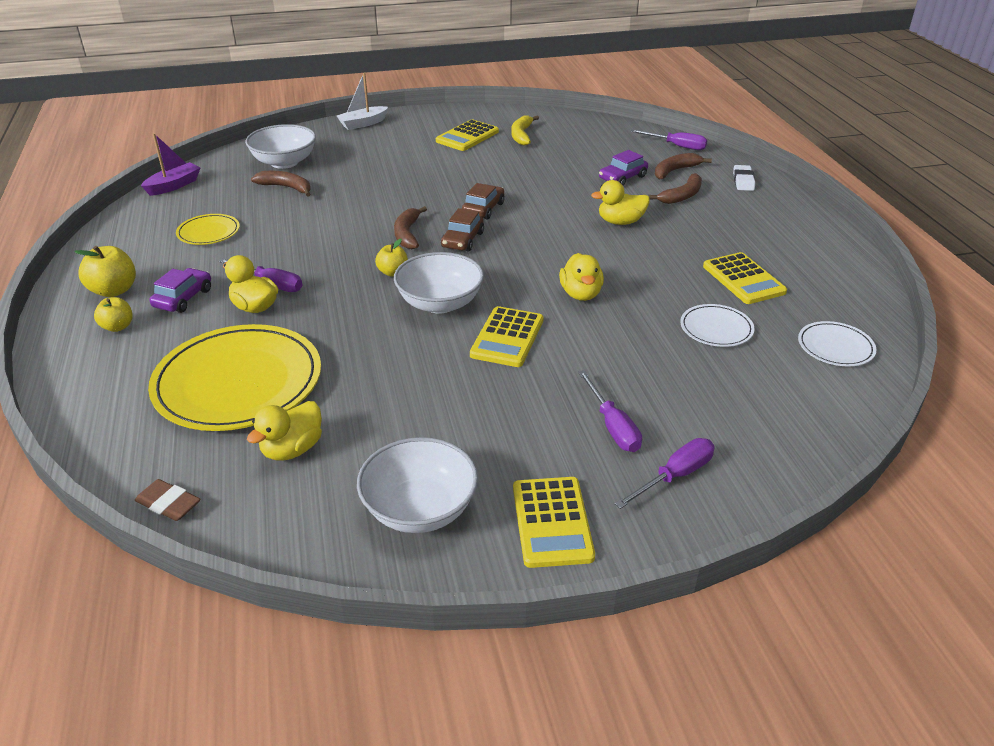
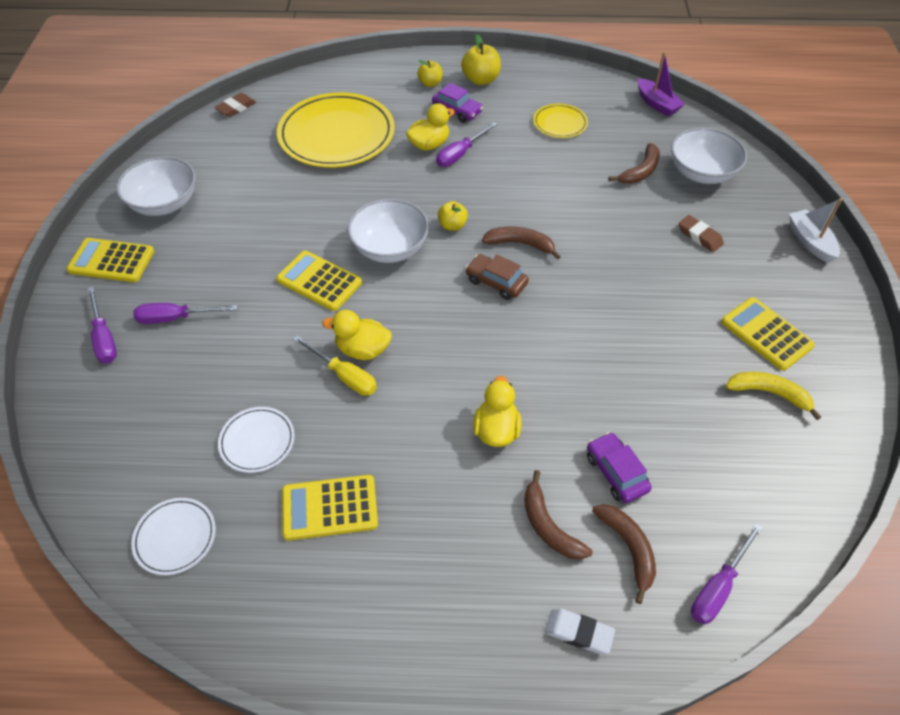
camera: 105 degrees right, 15 degrees up
(292, 449) = (253, 155): yellow duck -> none
(370, 160) = (699, 236): none -> brown eraser
(483, 209) = (560, 311): brown car -> none
(616, 298) = (344, 376): none -> yellow screwdriver

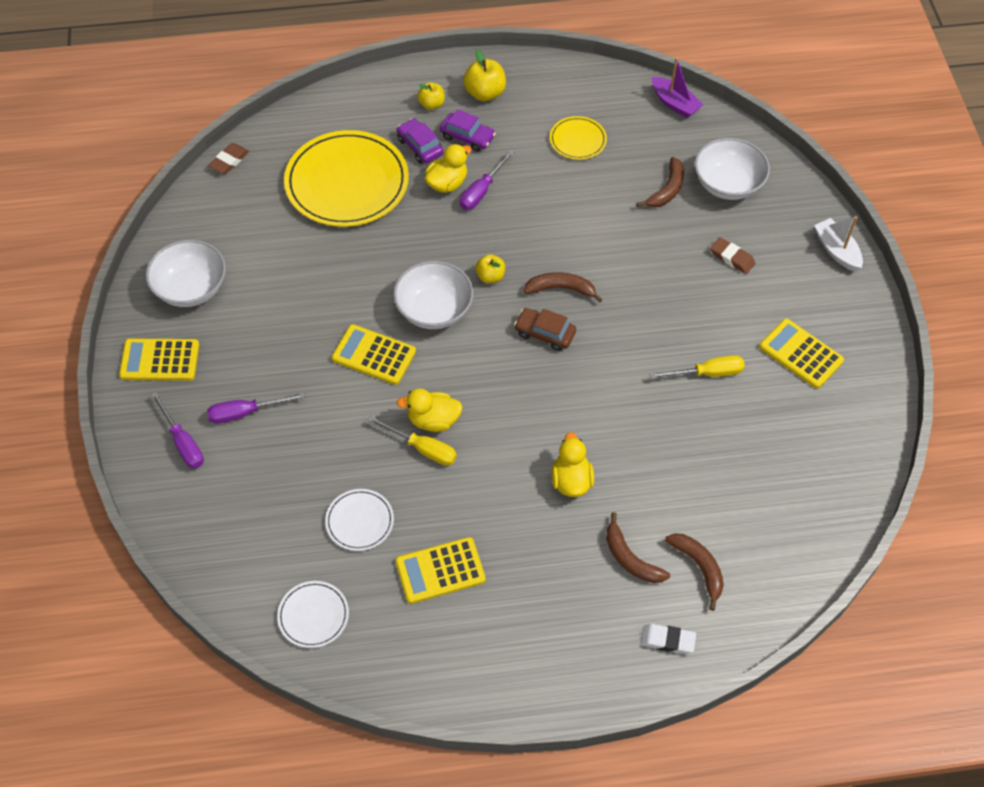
camera: 10 degrees left, 5 degrees up
(616, 472) = (681, 504): purple car -> purple car (420, 146)
(662, 340) = (707, 373): none -> yellow screwdriver
(718, 587) = (774, 588): purple screwdriver -> none
(769, 393) = (806, 412): yellow banana -> none

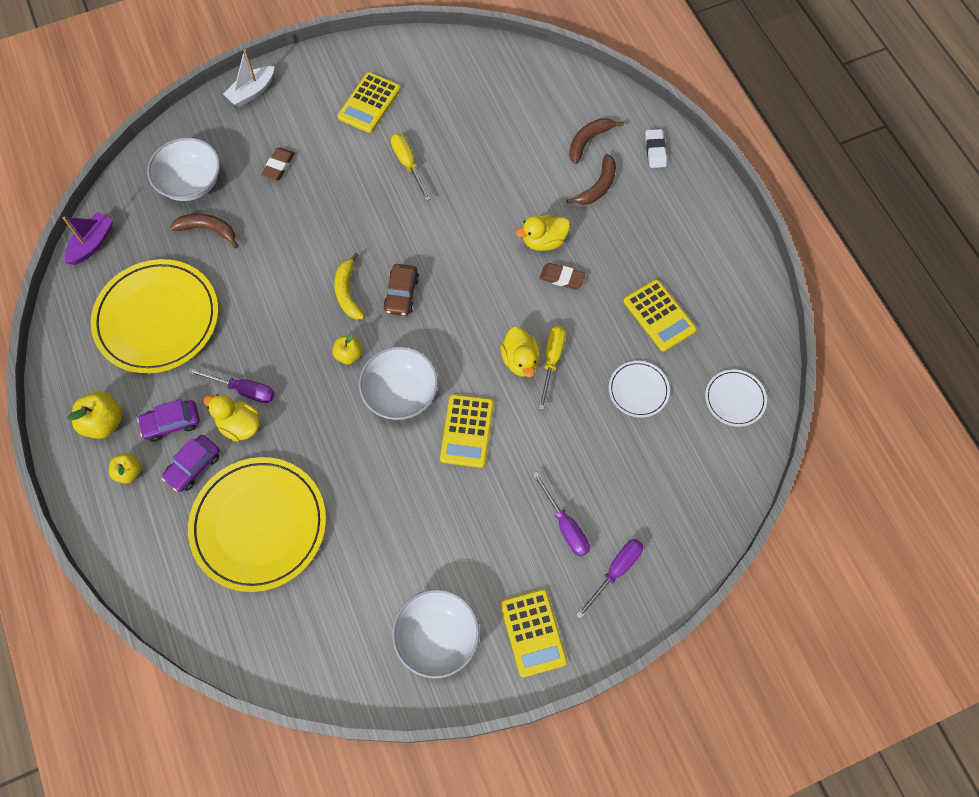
camera: 105 degrees left, 10 degrees up
(229, 161) = (253, 665): brown eraser -> brown eraser (562, 278)
(467, 137) = (171, 423): purple car -> purple car turned 120 degrees counterclockwise
(561, 289) = (348, 292): brown banana -> yellow banana
(577, 140) = (157, 318): yellow plate -> yellow plate, size x2.12

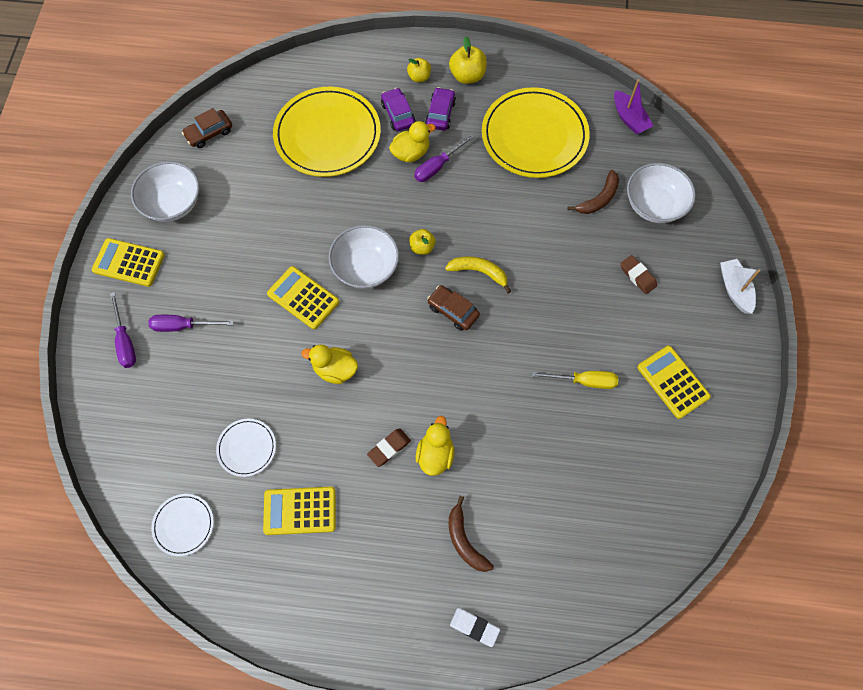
camera: 120 degrees right, 0 degrees up
(324, 661) = (209, 133): none -> brown car
(551, 361) = (318, 394): yellow screwdriver -> none
(588, 141) = (522, 564): brown banana -> none

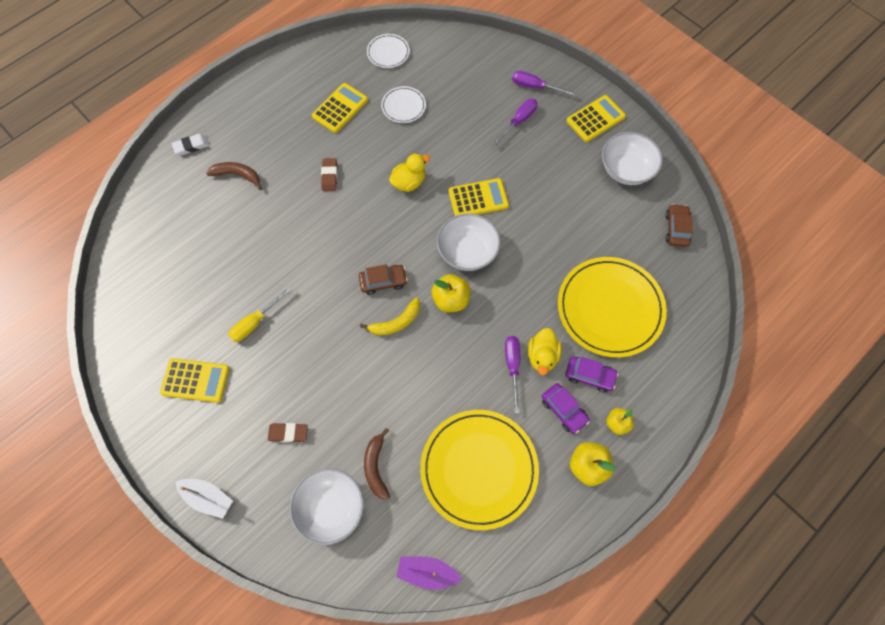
camera: 130 degrees right, 0 degrees up
(422, 247) = (451, 300): yellow apple -> yellow apple, size x1.56
(435, 454) = (300, 197): yellow duck -> none

